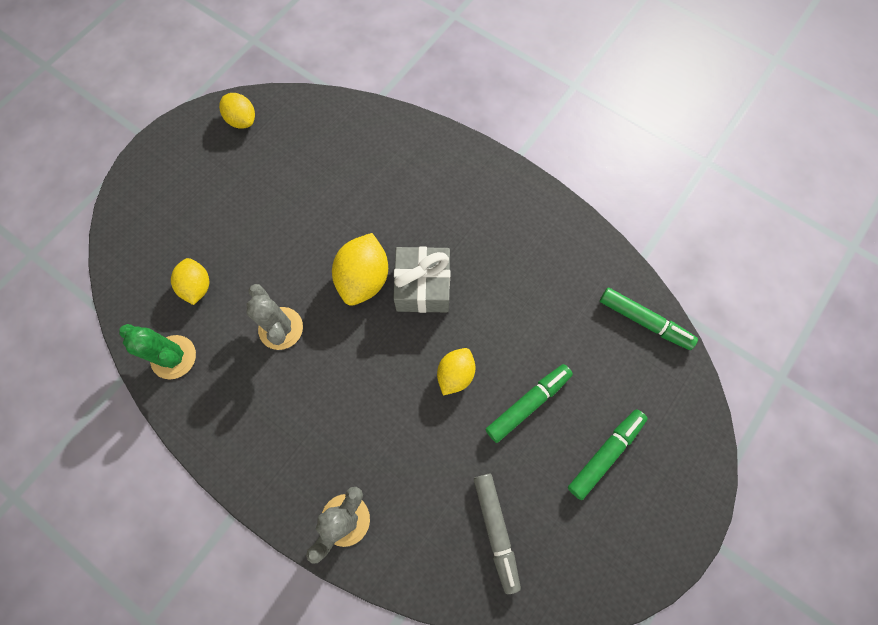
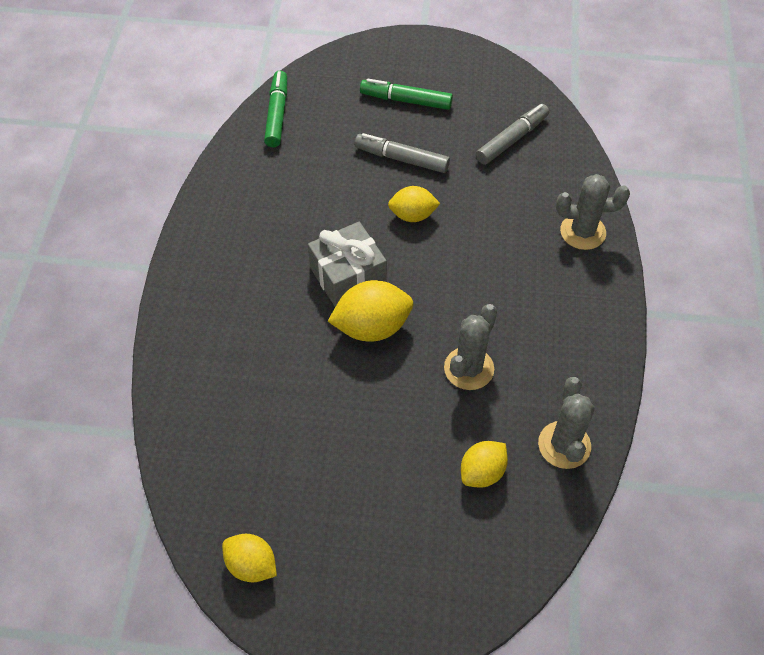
camera: 120 degrees left, 15 degrees down
(173, 357) = (564, 445): green cactus -> grey cactus
(242, 120) = (251, 565): yellow lemon -> yellow lemon turned 75 degrees counterclockwise
(528, 404) = (401, 159): green marker -> grey marker

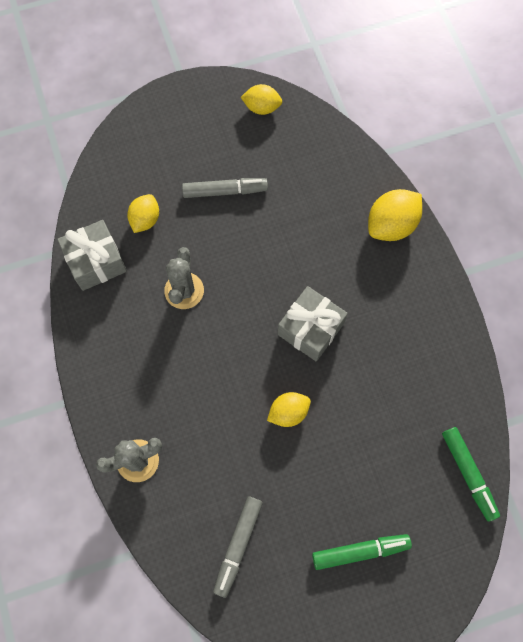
camera: 155 degrees right, 15 degrees up
(372, 327) = (270, 293): yellow lemon -> yellow lemon (391, 225)
(401, 159) = (328, 472): grey marker -> grey marker (225, 191)
(564, 445) = (96, 262): grey cactus -> grey gift

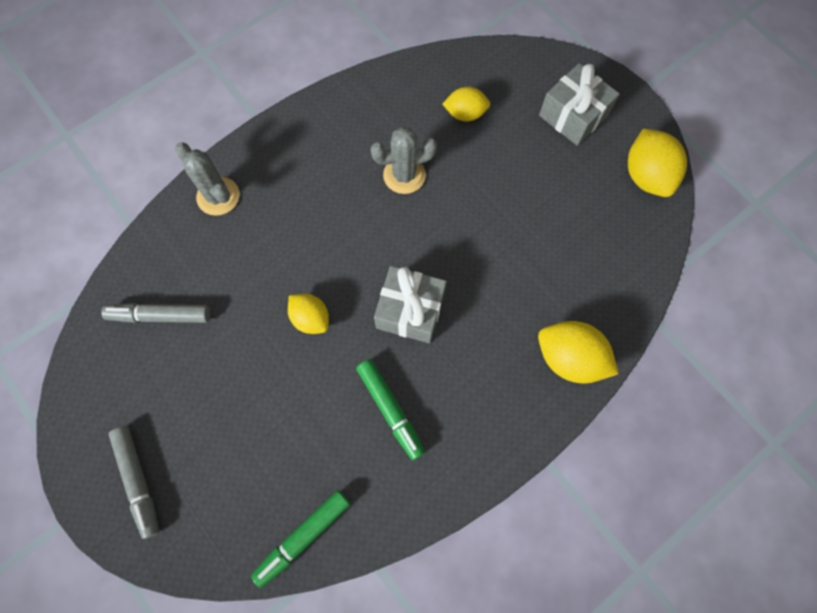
camera: 70 degrees right, 0 degrees up
(96, 262) = (403, 89): grey gift -> grey gift (573, 116)
(225, 191) = (530, 174): grey marker -> grey marker (138, 481)
(262, 108) = (646, 176): yellow lemon -> yellow lemon, size x1.55
(360, 551) = (185, 440): green marker -> green marker (390, 410)

